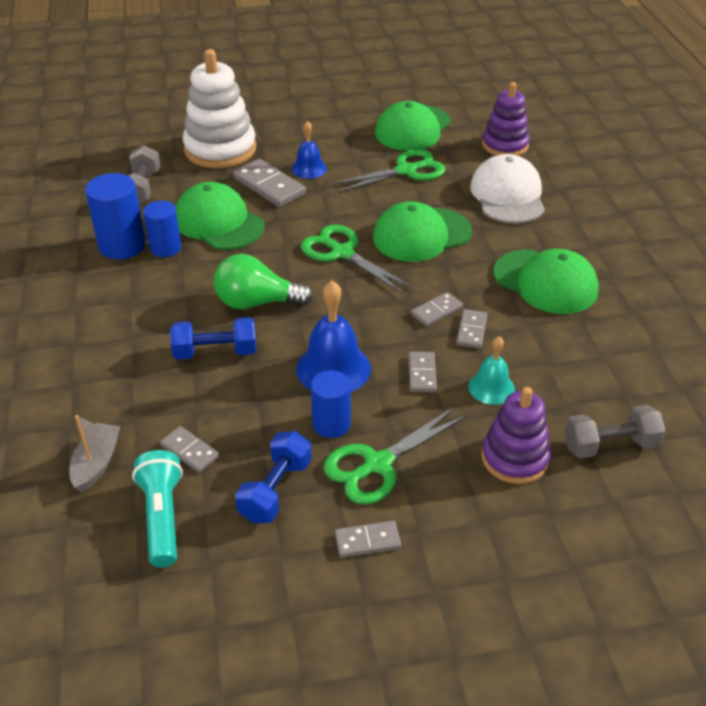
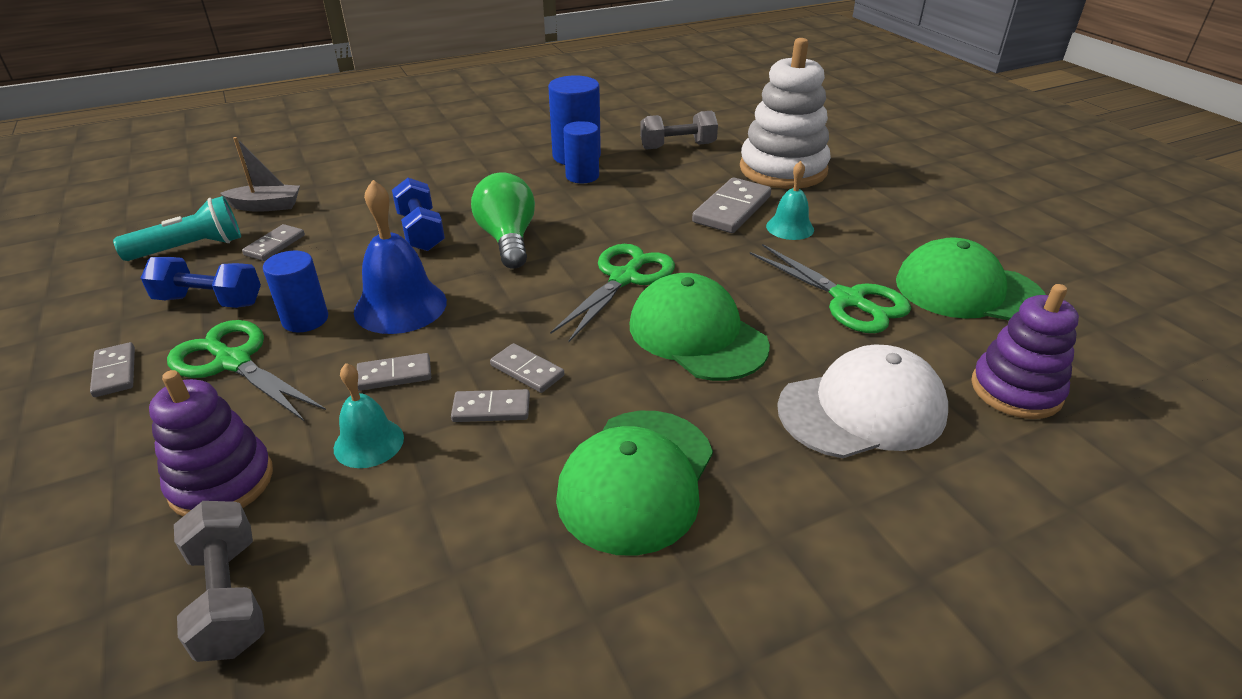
camera: 75 degrees right, 5 degrees down
(219, 222) = (642, 194): green cap -> none
(309, 168) = (790, 227): blue bell -> turquoise bell

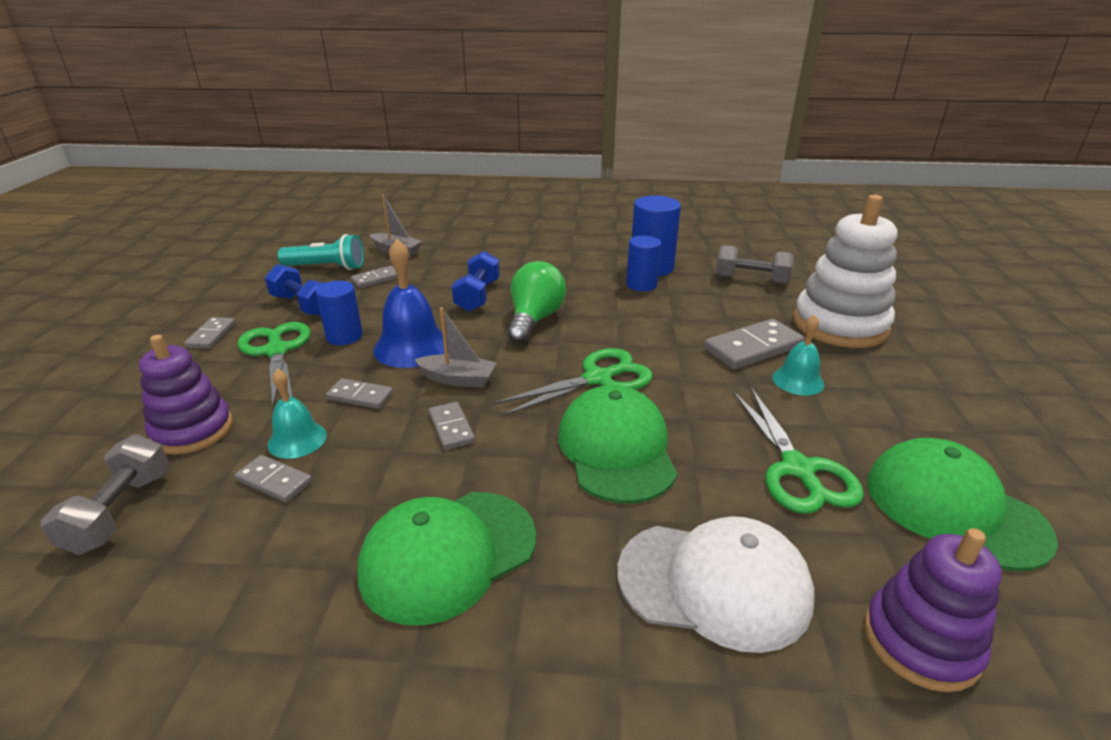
camera: 30 degrees right, 5 degrees down
(486, 323) = (458, 379): none -> grey boat
(491, 409) = (398, 448): grey domino -> grey domino (274, 481)

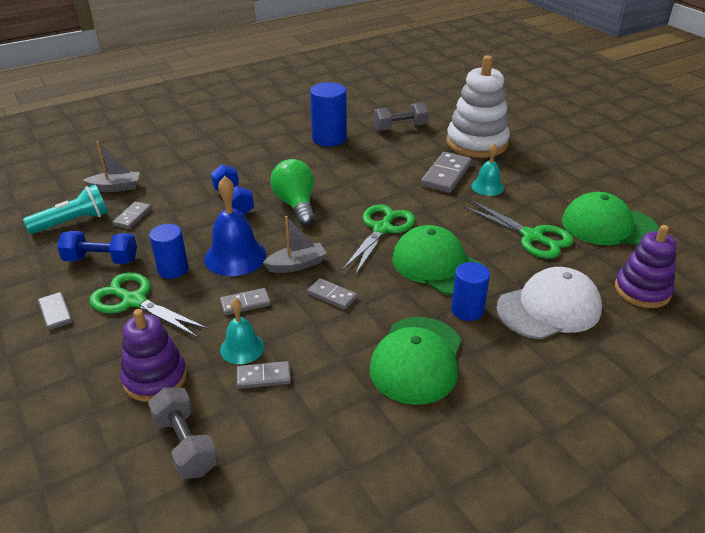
camera: 35 degrees left, 5 degrees up
(641, 285) = (337, 154): blue cylinder -> blue cylinder (467, 310)

